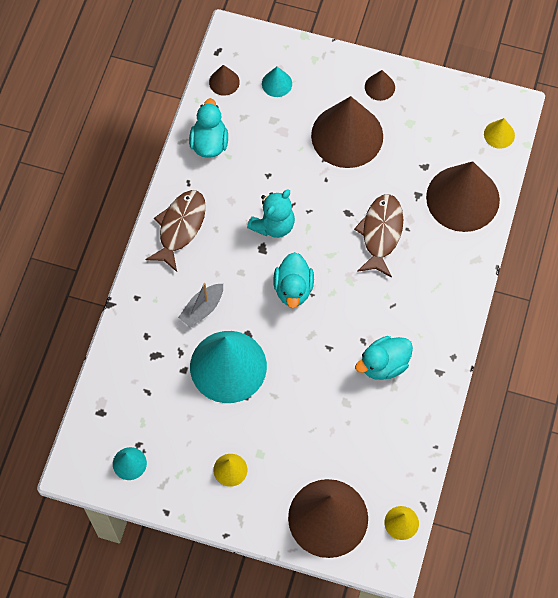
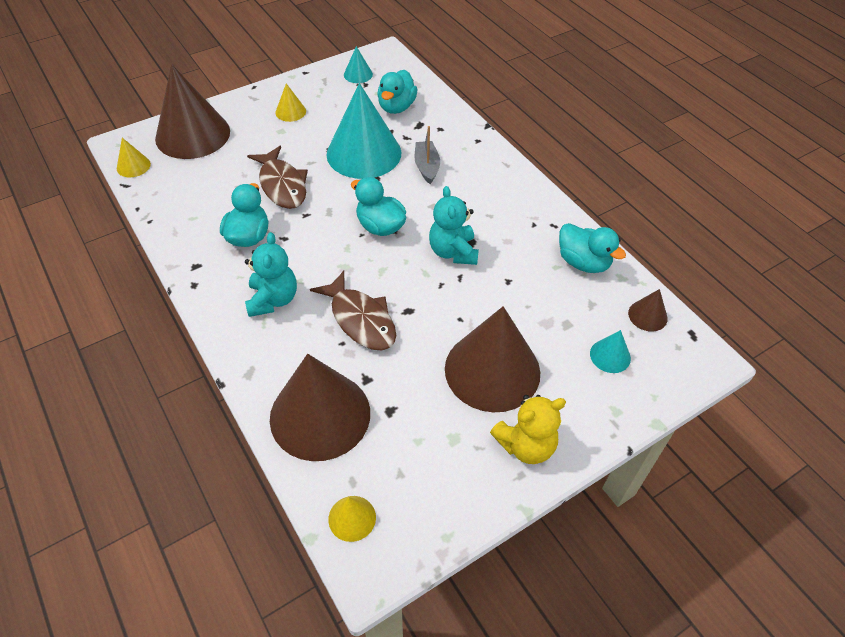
camera: 130 degrees right, 15 degrees down
(148, 392) = (396, 107): none -> turquoise duck
(180, 227) = (514, 195): brown fish -> brown fish (282, 185)
(379, 87) = (526, 445): brown cone -> yellow teddy bear
(416, 297) = (273, 299): none -> turquoise teddy bear

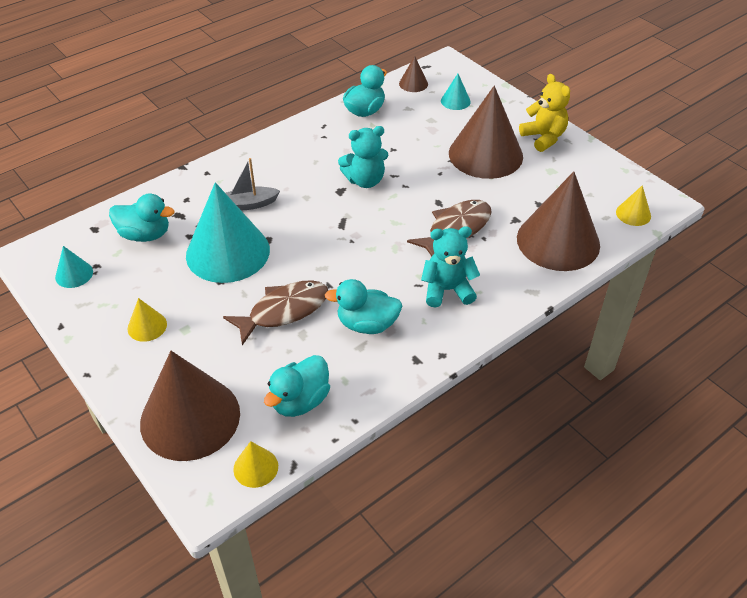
camera: 95 degrees left, 5 degrees down
(380, 226) = (339, 229): turquoise duck -> turquoise duck (300, 401)

